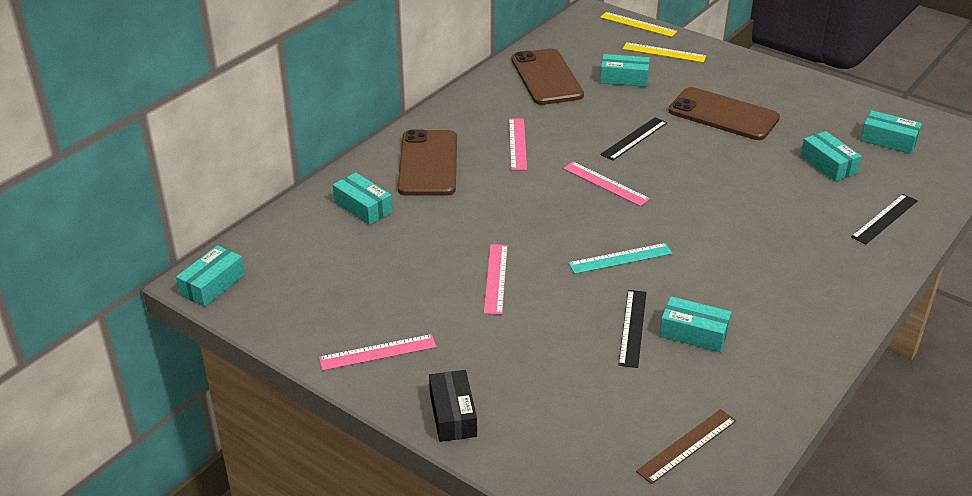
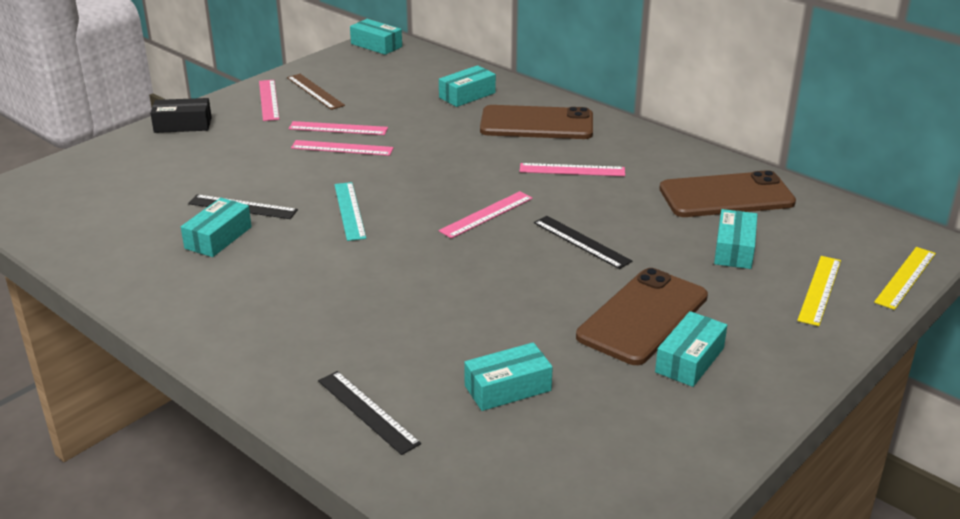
camera: 95 degrees right, 5 degrees down
(450, 287) = (338, 128): none -> pink ruler
(687, 446) = (82, 217): brown ruler -> brown ruler (315, 91)
(888, 140) = (571, 467): turquoise box -> turquoise box (689, 360)

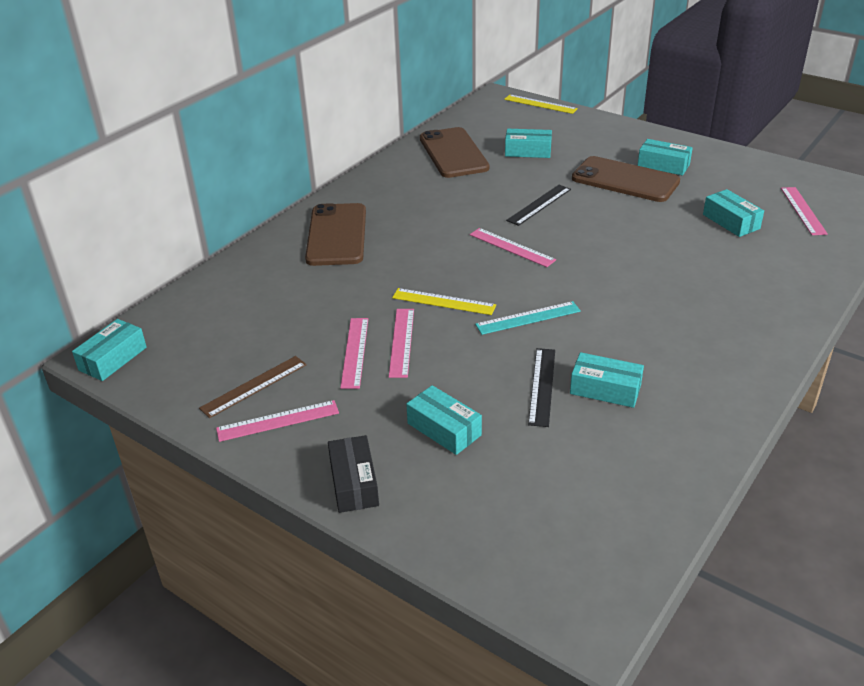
camera: 95 degrees left, 5 degrees up
(367, 411) = (791, 270): black ruler -> none
(467, 95) = (270, 278): turquoise box -> turquoise box (444, 429)
(572, 170) = (425, 214): pink ruler -> pink ruler (803, 210)
(819, 290) = (565, 127): yellow ruler -> yellow ruler (443, 301)

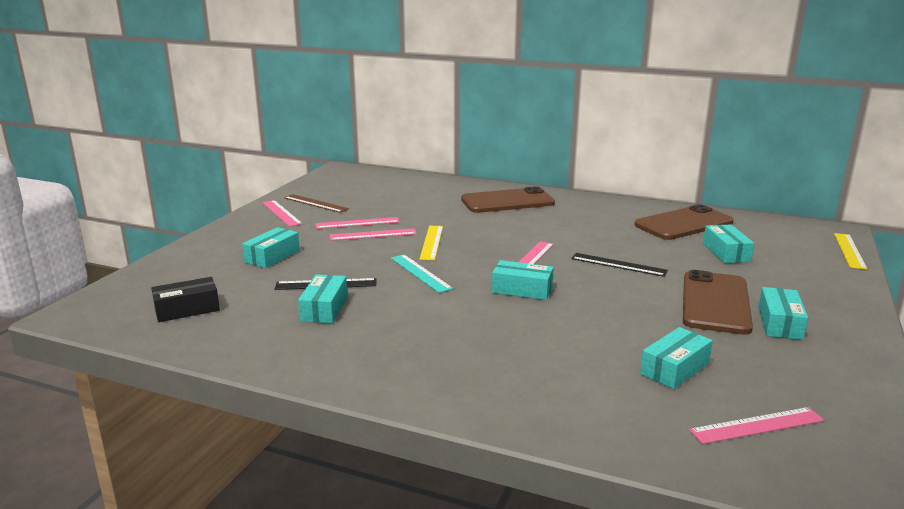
camera: 75 degrees right, 15 degrees down
(113, 359) = (337, 171): turquoise box -> turquoise box (522, 290)
(354, 483) = (220, 238): black box -> black box (187, 309)

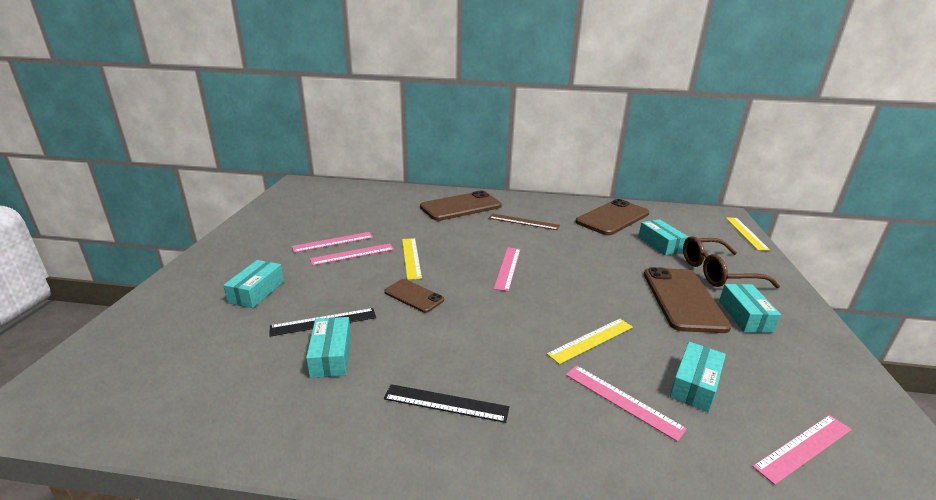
camera: 15 degrees left, 5 degrees up
(187, 309) = (173, 379): black box -> none
(281, 213) = (253, 236): pink ruler -> pink ruler (622, 400)
(315, 203) = (285, 222): brown ruler -> brown ruler (523, 222)
(420, 273) = (414, 296): turquoise ruler -> brown phone
(522, 290) = (516, 305): turquoise box -> none
(586, 324) = (591, 340): none -> yellow ruler
(618, 264) = (584, 266): black ruler -> black ruler (446, 403)
(779, 283) = (718, 272): none -> brown glasses

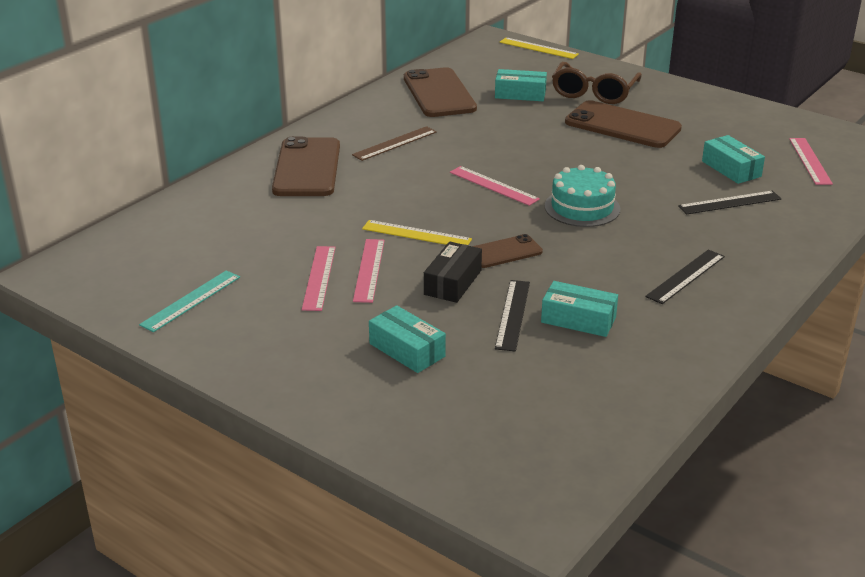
camera: 60 degrees left, 5 degrees up
(287, 217) = (191, 300): none -> turquoise ruler
(355, 286) = (452, 282): none -> black box
(516, 313) = (582, 207): none -> turquoise cake
(591, 340) = (649, 187): yellow ruler -> none
(622, 400) = (730, 202): pink ruler -> black ruler
(745, 316) = (665, 112): turquoise box -> none

